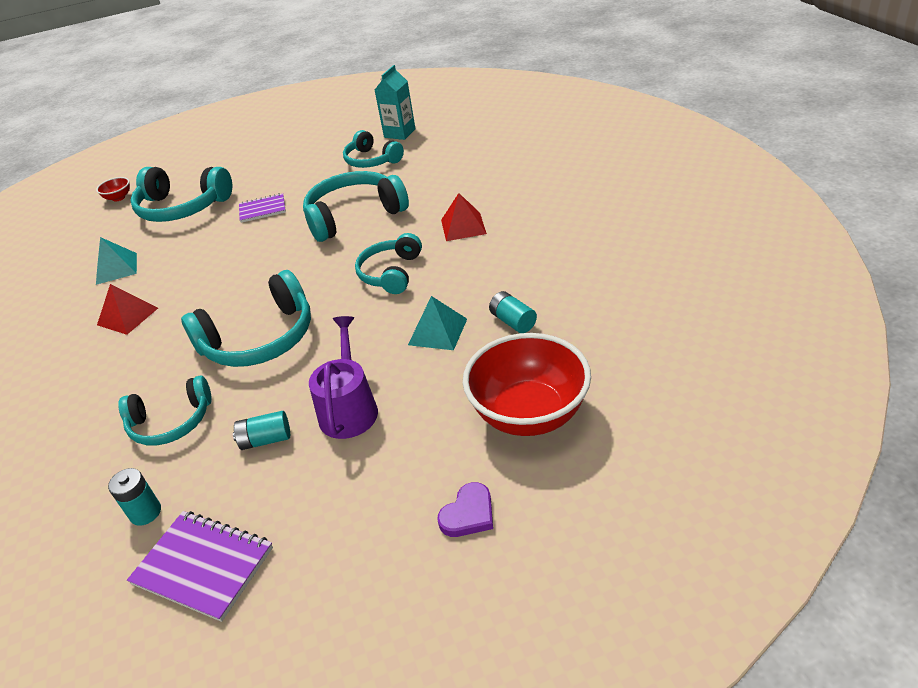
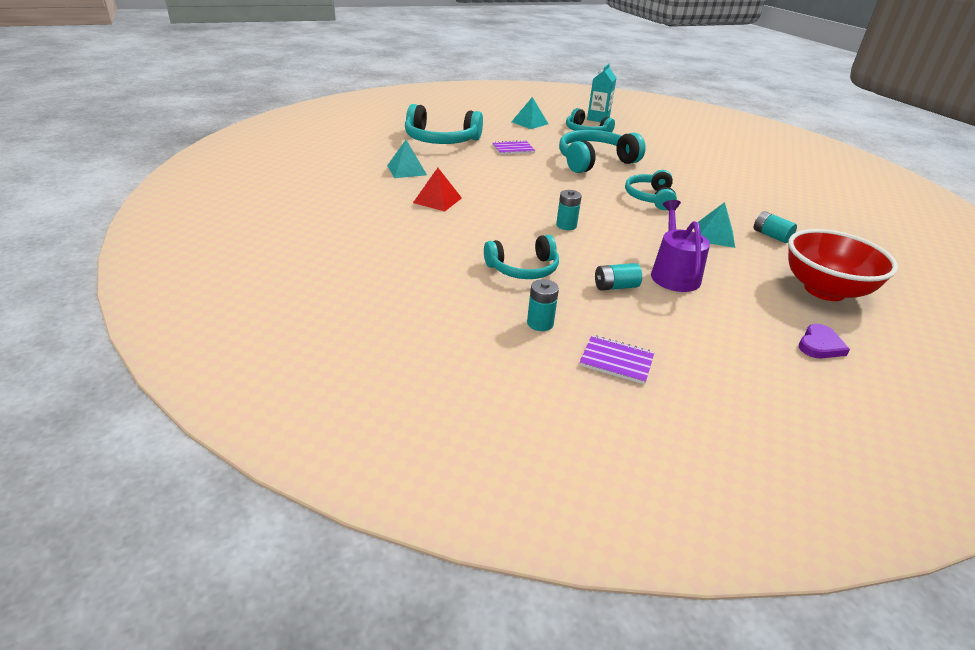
camera: 10 degrees left, 5 degrees down
(118, 198) = (379, 128): red bowl -> none
(203, 566) = (616, 361): purple notebook -> purple notebook, size x0.66
(260, 339) = (566, 225): turquoise headphones -> turquoise battery
(307, 156) = (529, 123): none -> turquoise pyramid
(463, 226) = (689, 177): red pyramid -> none

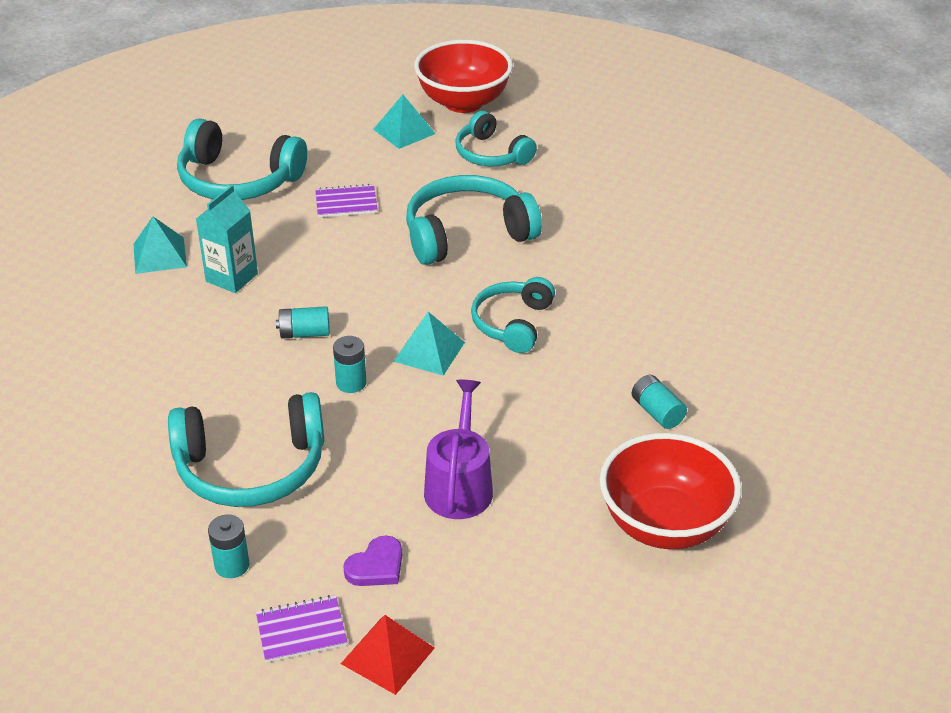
camera: 10 degrees right, 5 degrees up
(437, 200) = (182, 325): red pyramid -> red pyramid (387, 655)
(523, 269) = (251, 468): turquoise headphones -> turquoise headphones, size x1.55
(556, 113) = (463, 102): none -> red bowl
(598, 119) = (530, 118): turquoise carton -> turquoise carton (232, 277)
(615, 287) = (363, 506): turquoise battery -> turquoise battery (304, 333)
(616, 361) = (301, 631): purple notebook -> purple notebook turned 45 degrees counterclockwise
(714, 235) = (566, 409): turquoise pyramid -> turquoise pyramid (429, 351)
(820, 345) = (588, 621): purple heart -> purple heart (376, 566)

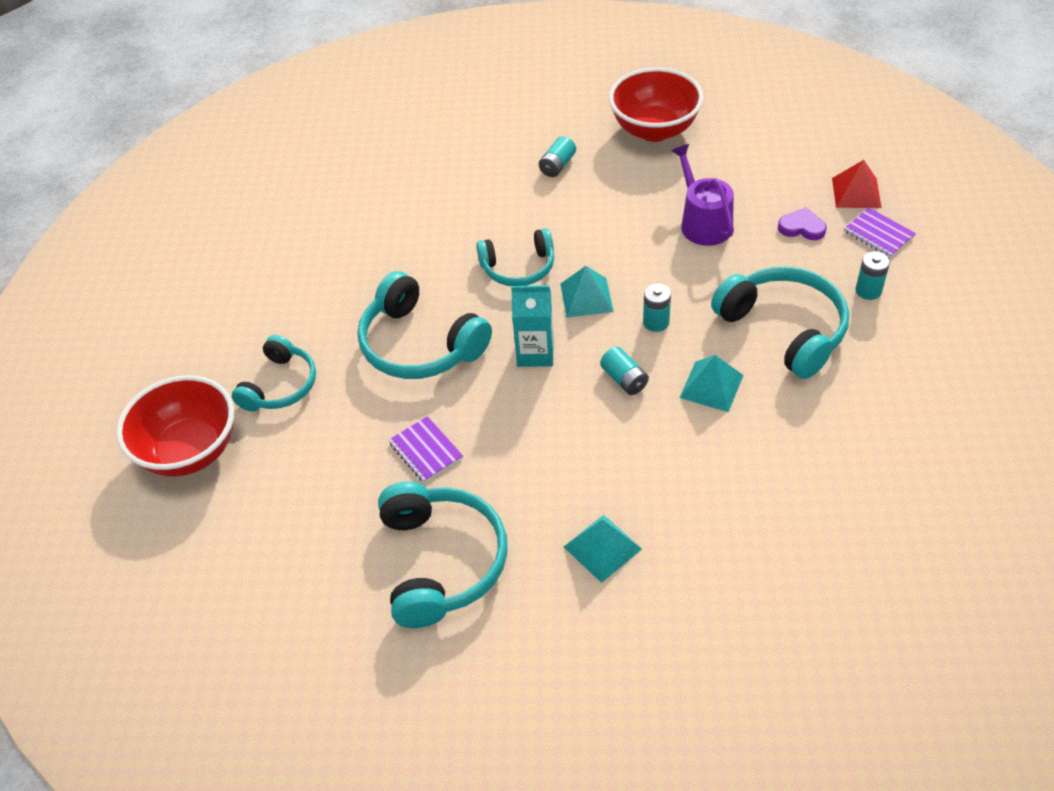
camera: 115 degrees left, 10 degrees up
(232, 277) = (593, 470): turquoise carton -> turquoise carton (535, 353)
(404, 131) = (272, 471): turquoise pyramid -> turquoise pyramid (711, 386)
(459, 485) = (703, 222): purple watering can -> purple watering can turned 90 degrees clockwise

